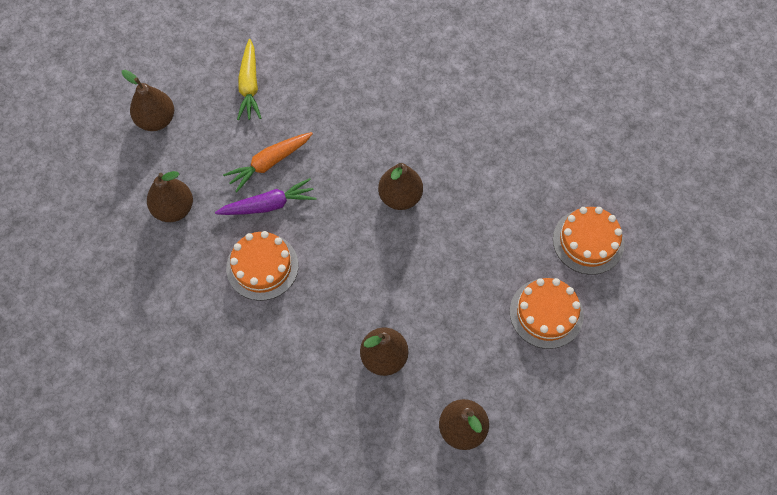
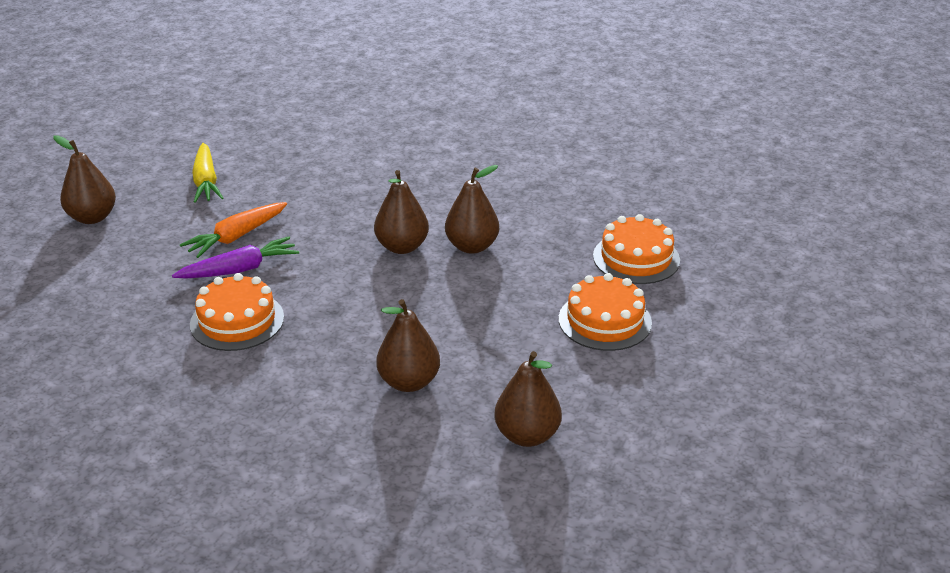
camera: 10 degrees left, 30 degrees down
(174, 209) = (117, 285): brown pear -> brown pear (472, 246)

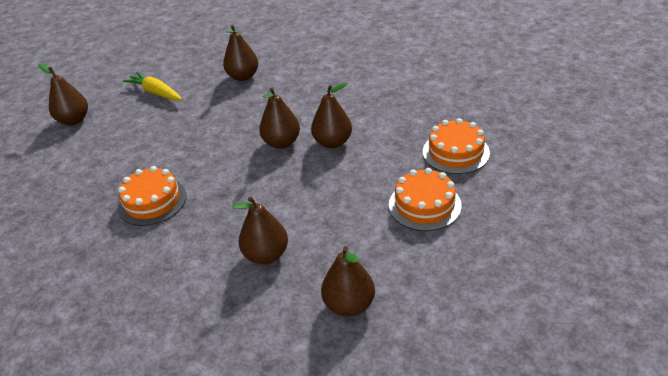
camera: 10 degrees right, 5 degrees up
(206, 181) = (156, 93): yellow carrot -> yellow carrot turned 135 degrees clockwise
(237, 237) = (167, 135): orange carrot -> none
(239, 269) = (163, 160): purple carrot -> none
(329, 161) = (243, 76): none -> brown pear

